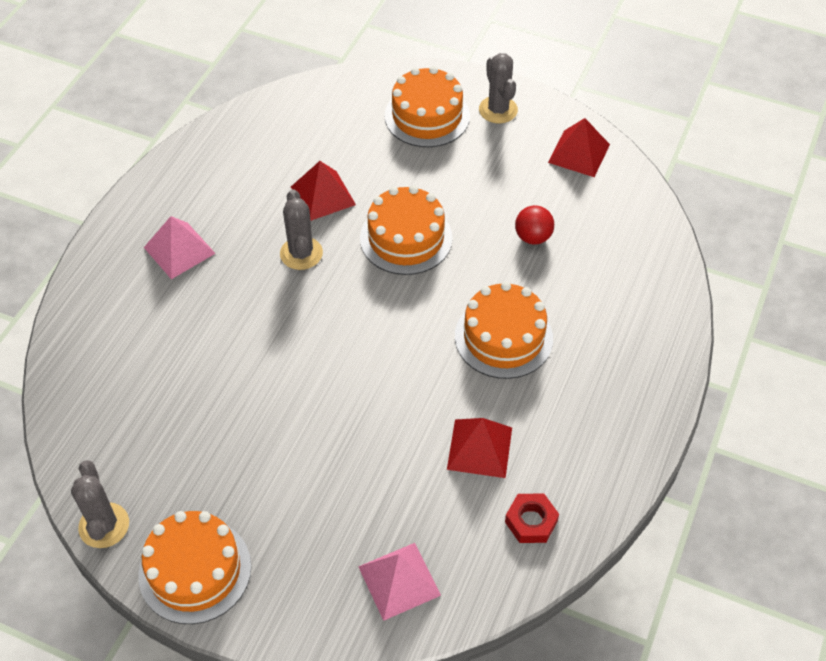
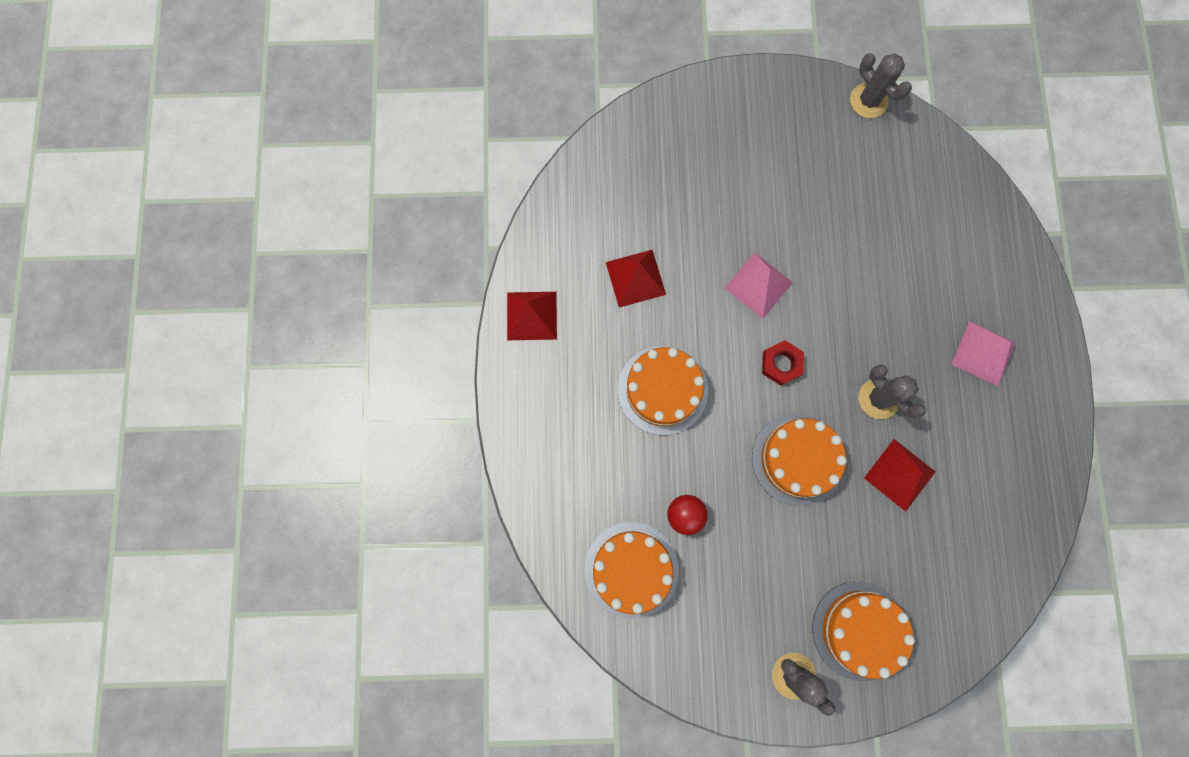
camera: 155 degrees right, 25 degrees up
(195, 570) = (786, 99): orange cake -> orange cake (631, 569)
(399, 580) = (644, 152): pink pyramid -> pink pyramid (758, 285)
(531, 521) = (571, 235): red nut -> red nut (781, 364)
(579, 153) = (686, 650): red pyramid -> red pyramid (531, 316)

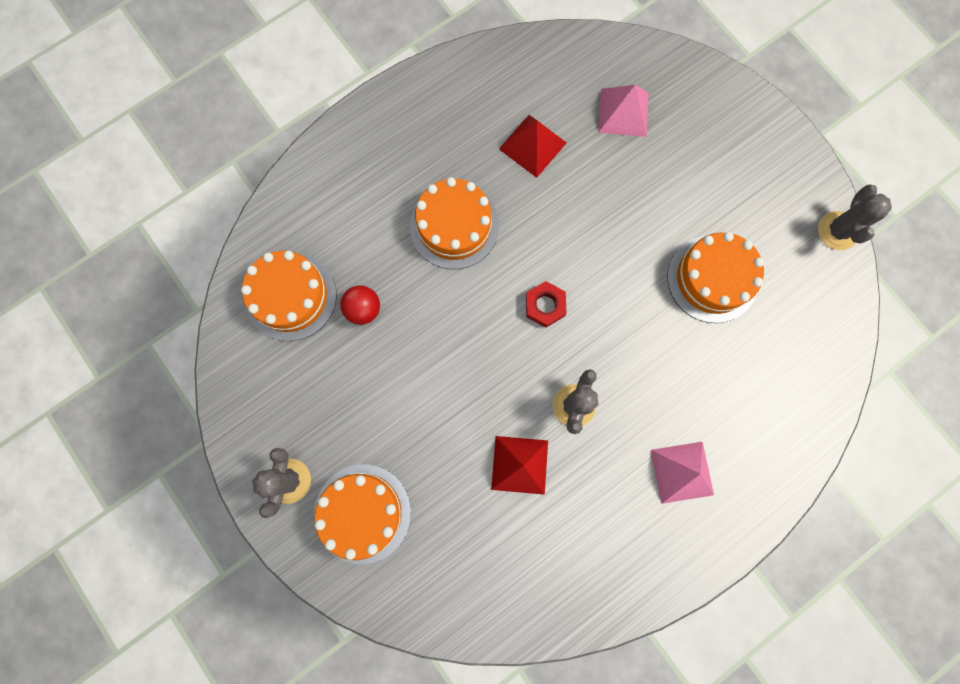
camera: 55 degrees right, 0 degrees up
(531, 316) = (443, 89): red pyramid -> none
(758, 285) = (600, 245): pink pyramid -> pink pyramid (623, 112)
(797, 459) = (472, 370): orange cake -> orange cake (712, 278)

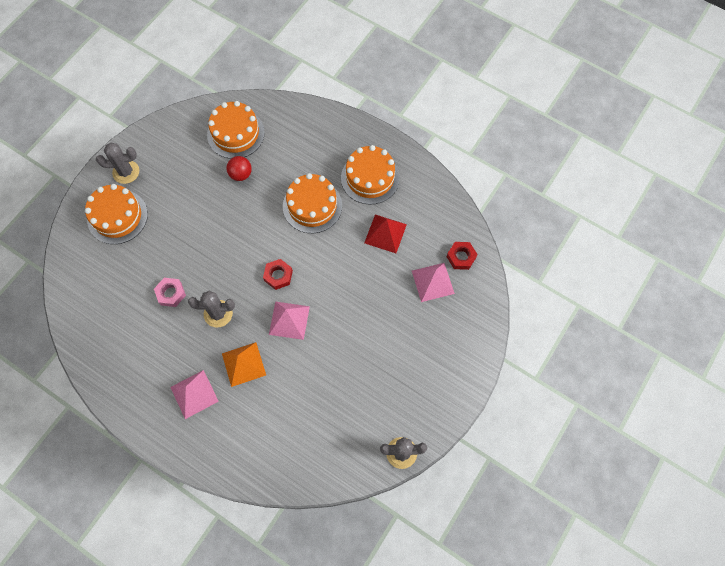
camera: 70 degrees right, 10 degrees down
(520, 464) = (171, 293): red pyramid -> pink nut
(601, 66) = (461, 257): none -> red nut
(616, 312) = (289, 320): none -> pink pyramid
(659, 392) = (243, 364): none -> orange pyramid
(712, 278) = (334, 375): orange cake -> orange cake (370, 178)

